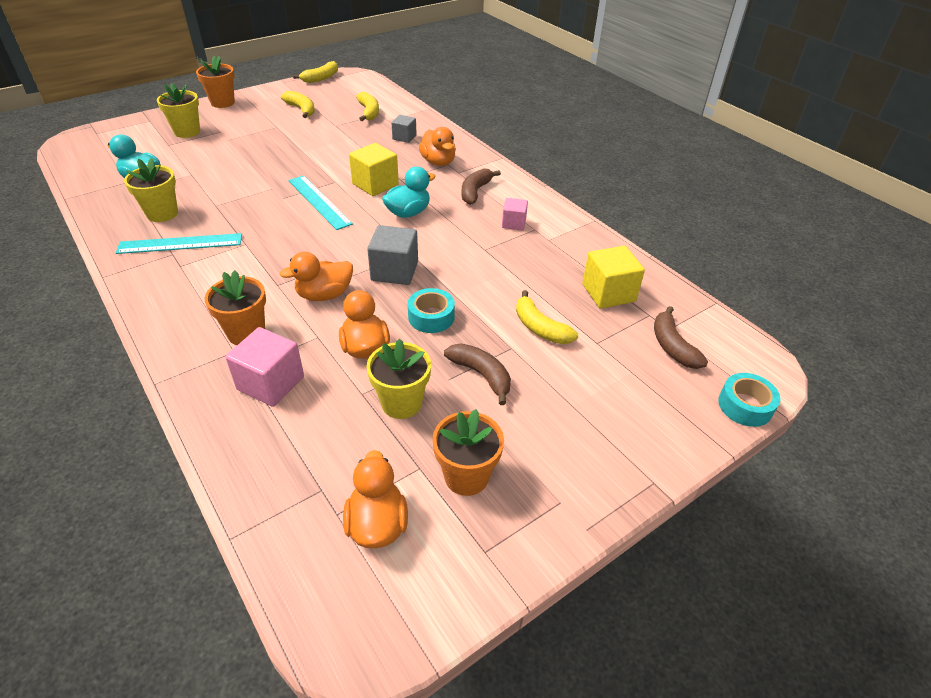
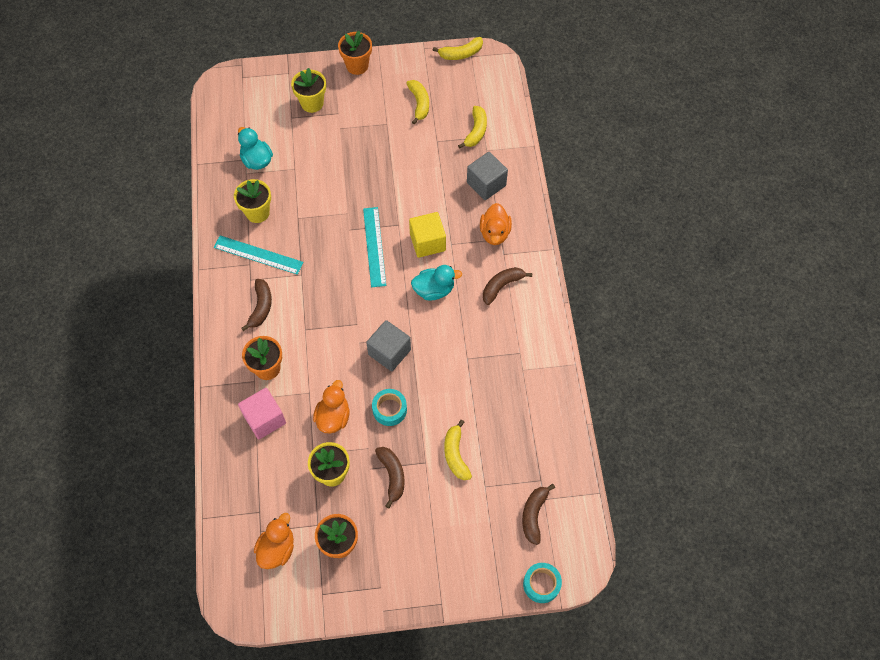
camera: 30 degrees right, 20 degrees up
(207, 283) = (261, 307): none -> brown banana
(324, 295) = (331, 354): orange duck -> none
(404, 137) = (486, 184): grey cube -> grey cube, size x1.65
(513, 223) = (508, 339): pink cube -> none
(608, 293) = (527, 446): yellow cube -> none

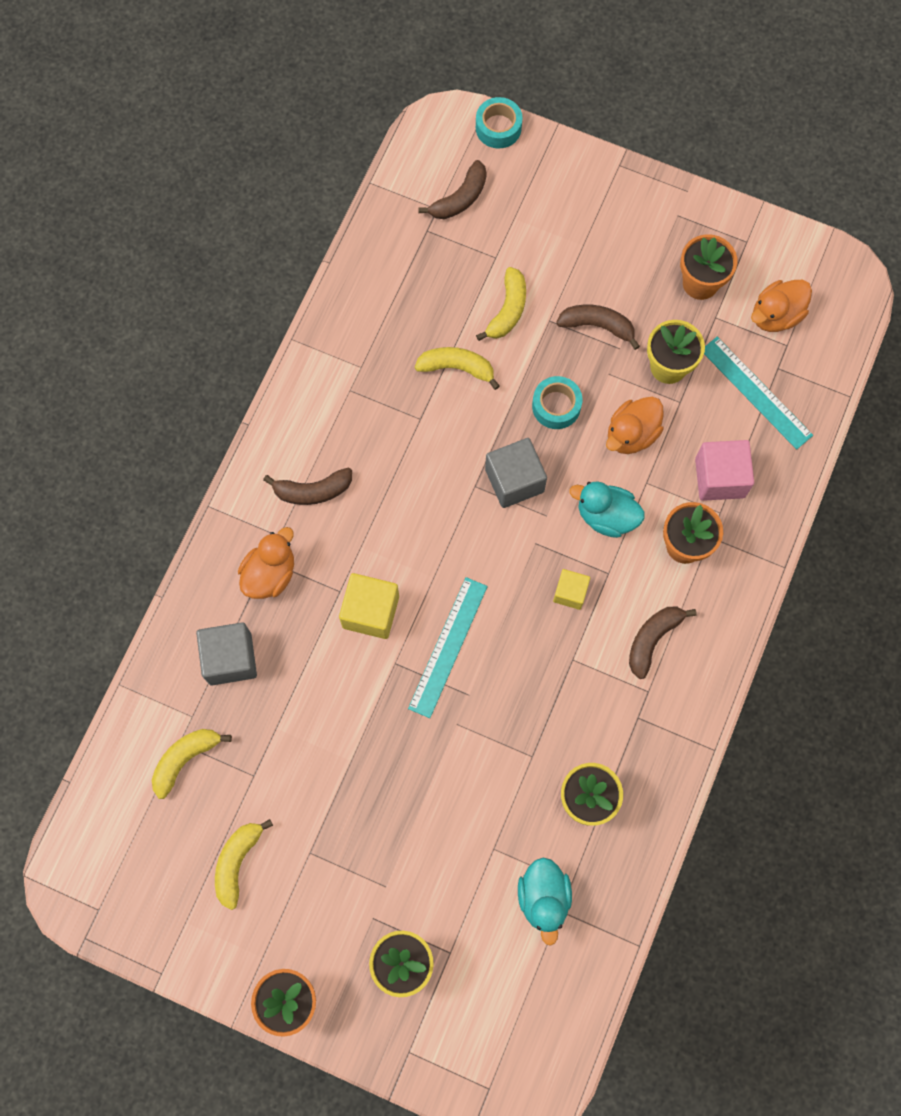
camera: 150 degrees left, 10 degrees up
(258, 255) = (618, 725): turquoise ruler -> turquoise ruler (756, 392)
(321, 308) = (570, 593): none -> yellow cube
(392, 475) = (597, 326): brown banana -> brown banana turned 90 degrees clockwise
(434, 290) = (405, 535): turquoise duck -> turquoise duck (606, 516)
(461, 54) = (110, 925): yellow banana -> yellow banana (457, 368)

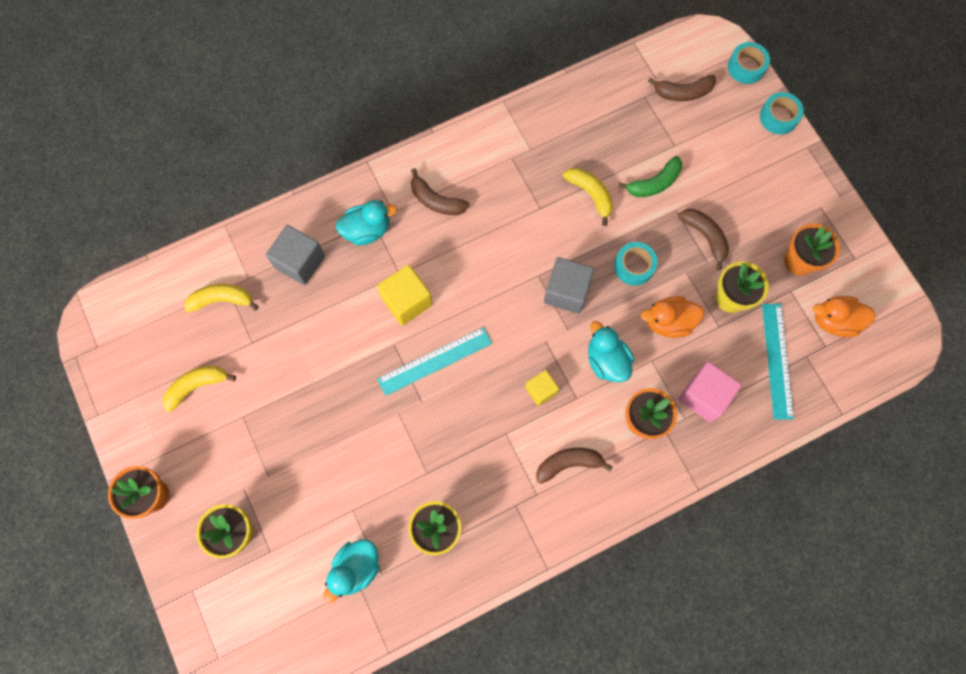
camera: 40 degrees right, 0 degrees up
(270, 574) = (367, 230): orange duck -> turquoise duck
(507, 310) = (654, 183): yellow banana -> green banana
(569, 155) = (778, 117): none -> turquoise tape

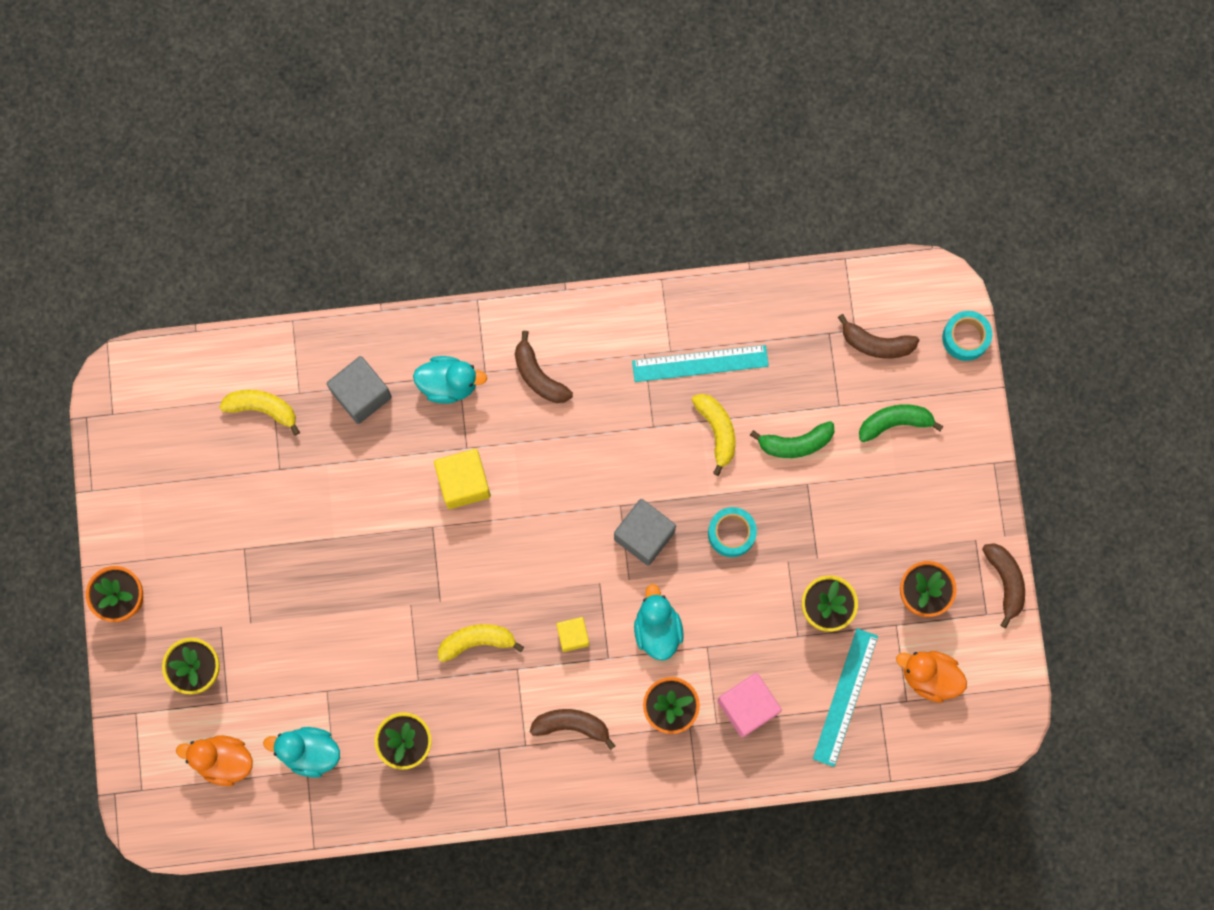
camera: 20 degrees right, 5 degrees up
(197, 386) = (206, 497): yellow banana -> yellow banana (477, 641)
(356, 568) = (309, 752): turquoise duck -> turquoise duck turned 45 degrees clockwise
(434, 361) = (470, 561): turquoise ruler -> turquoise ruler (700, 363)
(668, 322) = (743, 611): orange duck -> orange duck (223, 760)
(705, 237) = (826, 528): brown banana -> brown banana (1005, 581)
(722, 143) = (895, 422): none -> green banana
(778, 117) = (976, 414): turquoise tape -> none

